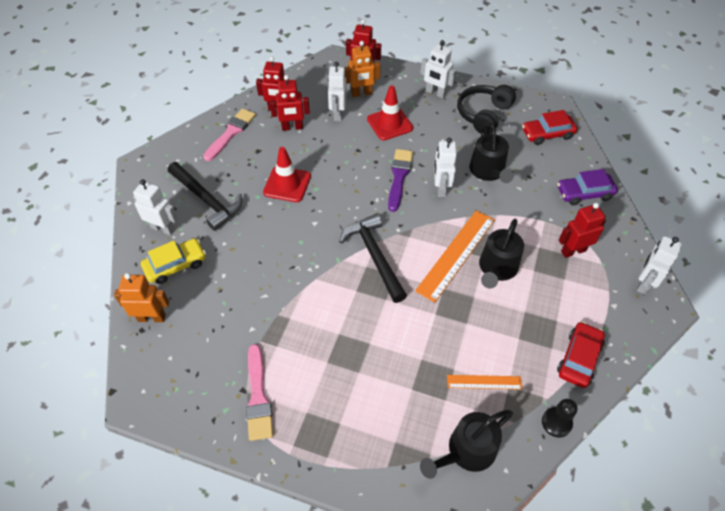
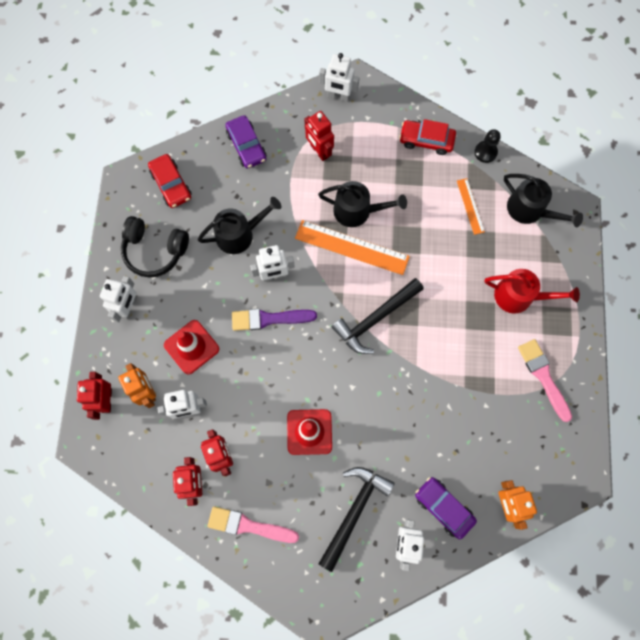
camera: 105 degrees left, 20 degrees up
(176, 265) = (443, 507): yellow car -> purple car
(258, 396) = (543, 377): pink brush -> pink brush turned 90 degrees counterclockwise
(358, 401) = (519, 296): none -> red watering can

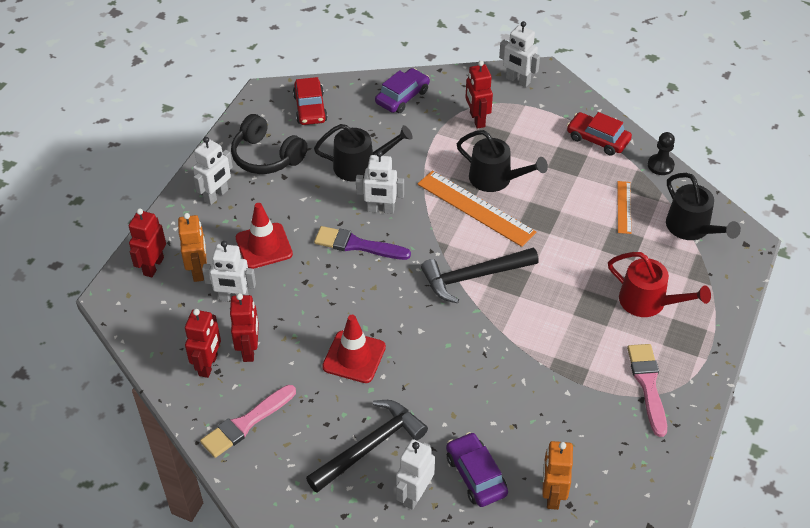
camera: 20 degrees right, 25 degrees down
(246, 146) = (402, 97): purple car -> purple car turned 135 degrees counterclockwise
(249, 526) = (246, 423): pink brush -> pink brush turned 75 degrees counterclockwise

